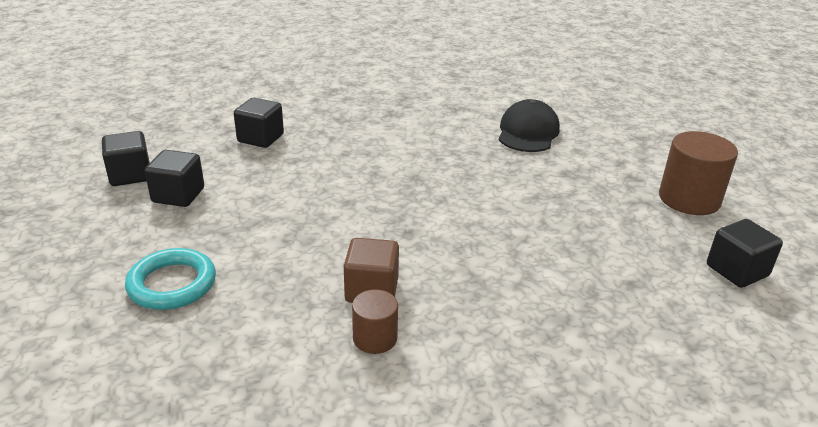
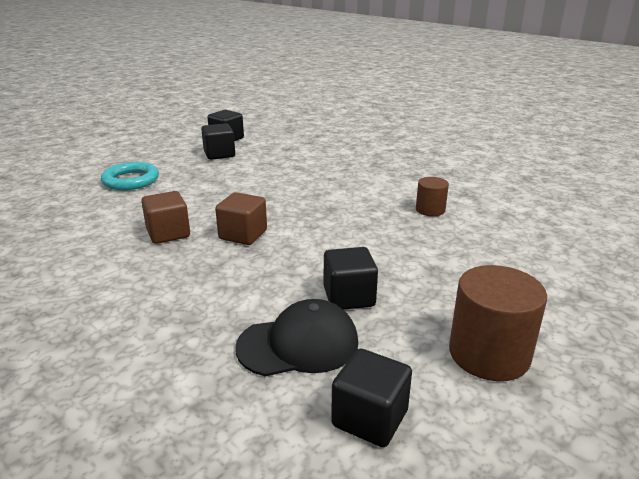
camera: 60 degrees right, 5 degrees down
(260, 138) = (312, 152): black cube -> black cube (349, 297)
(375, 338) = (115, 249): brown cylinder -> brown cylinder (430, 210)
(423, 243) = (243, 235): none -> brown cube
(528, 132) = (479, 232): black cap -> black cap (298, 344)

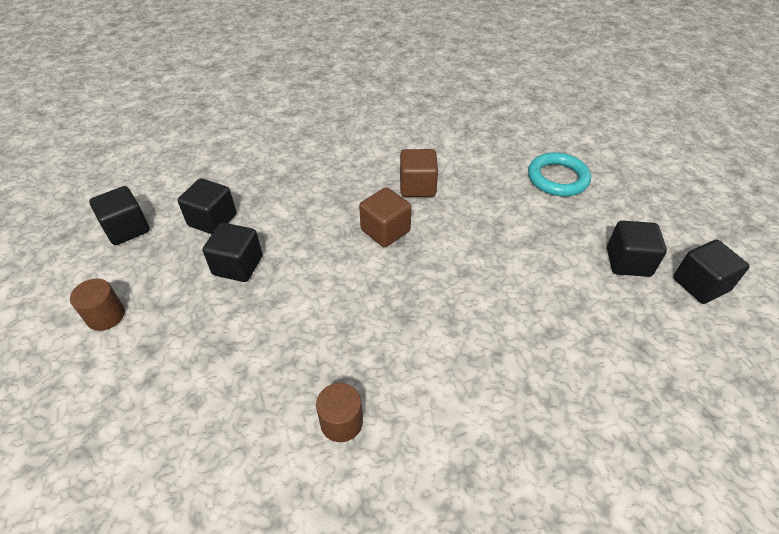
camera: 115 degrees right, 20 degrees up
(298, 344) = (212, 220): black cap -> black cube
(489, 354) = (106, 316): brown cylinder -> brown cylinder, size x0.56

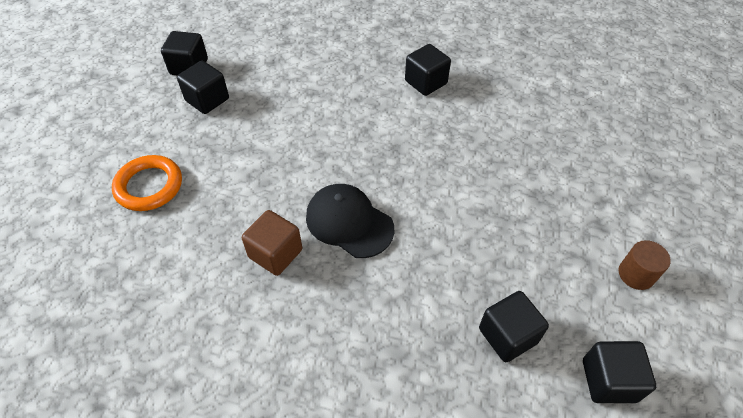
camera: 145 degrees left, 5 degrees up
(238, 265) = (502, 261): black cube -> black cube (426, 82)
(341, 422) = (481, 114): brown cylinder -> none
(385, 230) = (349, 222): brown cube -> black cap
(557, 178) = (149, 186): turquoise ring -> orange ring

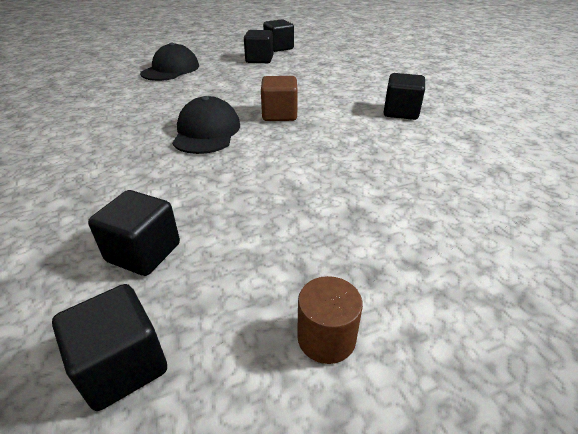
camera: 55 degrees right, 15 degrees down
(149, 186) = (171, 70): orange ring -> black cap
(275, 253) = (151, 118): brown cube -> brown cube (279, 114)

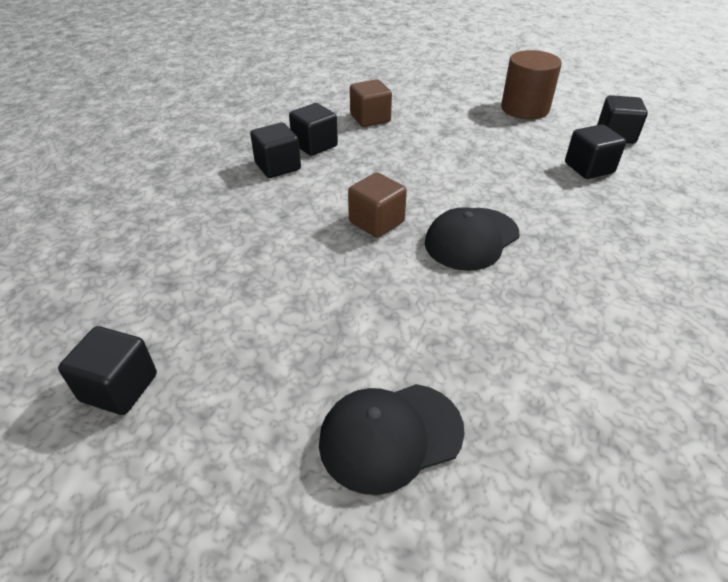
camera: 135 degrees left, 5 degrees up
(259, 59) = (218, 361): black cube -> black cube (314, 145)
(326, 338) = (525, 109): brown cylinder -> brown cylinder, size x1.77
(446, 183) = (370, 118): none -> brown cube

